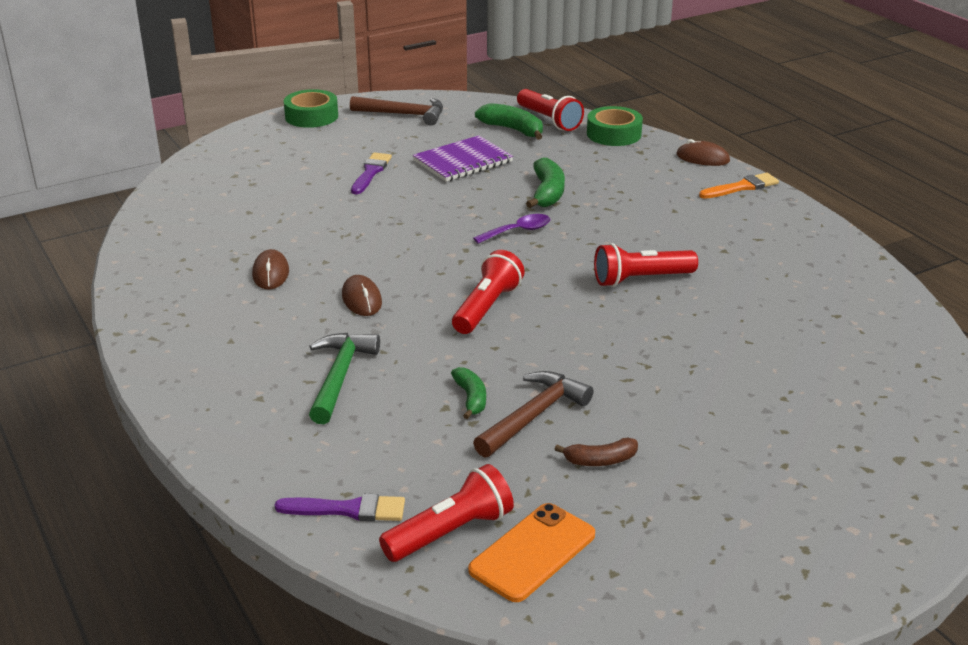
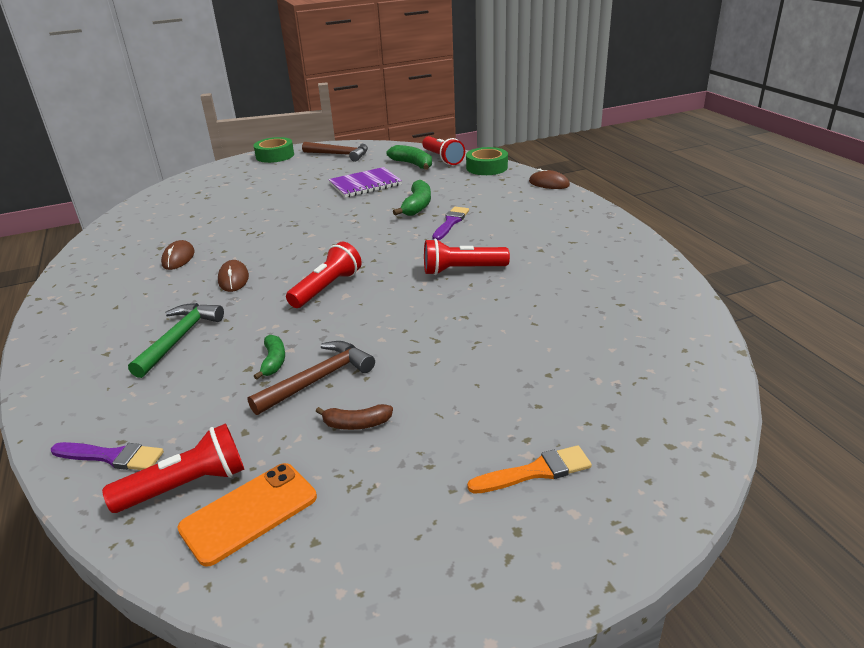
camera: 10 degrees right, 0 degrees up
(371, 172) = (294, 191): purple brush -> purple brush (450, 222)
(518, 231) = (381, 232): purple spoon -> none
(741, 187) = (572, 204): orange brush -> orange brush (535, 471)

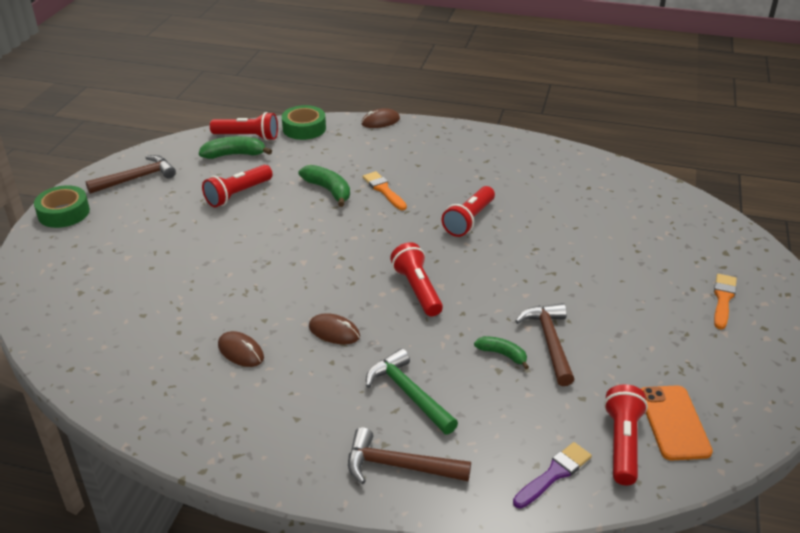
camera: 55 degrees left, 5 degrees up
(81, 370) = (399, 466): none -> brown hammer
(356, 424) = (619, 345): brown banana -> none
(365, 184) = (238, 194): purple notebook -> red flashlight
(450, 222) = (384, 190): purple brush -> orange brush

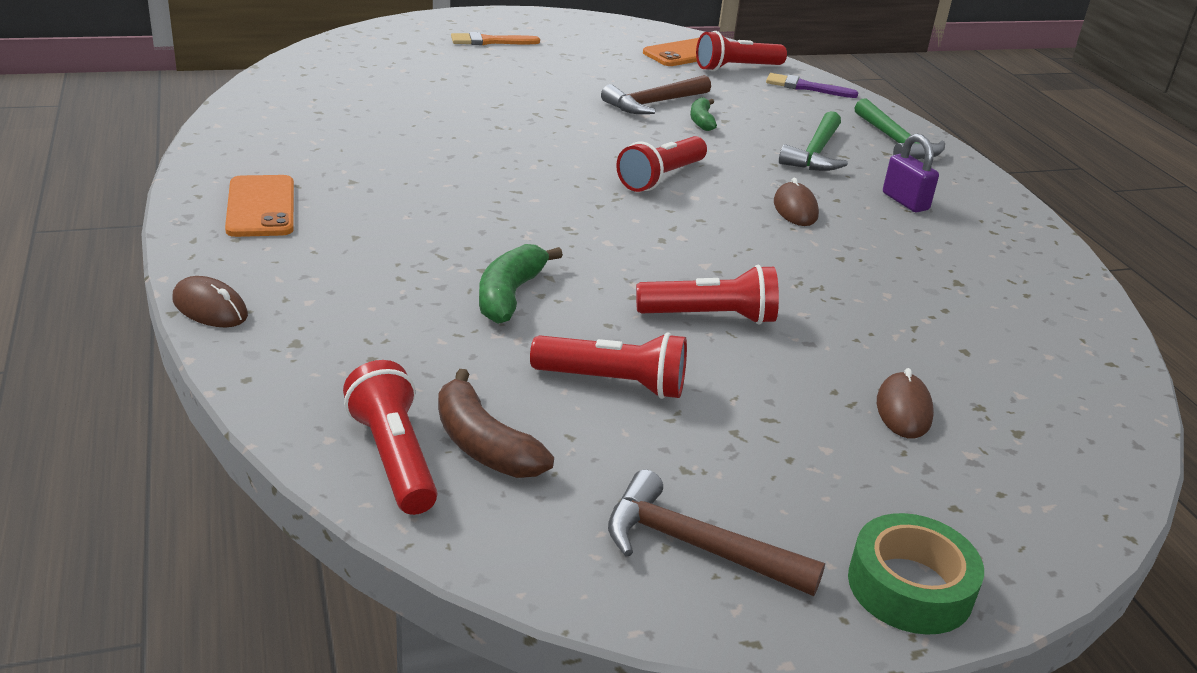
camera: 125 degrees left, 5 degrees down
(234, 155) = (483, 445): green banana -> brown banana
(241, 351) = (906, 255): brown mouse -> brown mouse (903, 410)
(302, 399) = (905, 201): none -> purple padlock
(304, 128) = (301, 392): green tape -> none
(384, 190) = (461, 247): orange brush -> none
(399, 466) = (896, 142): brown hammer -> green hammer
(466, 147) = (261, 207): none -> orange phone
(469, 220) = (479, 172): red flashlight -> red flashlight (710, 317)

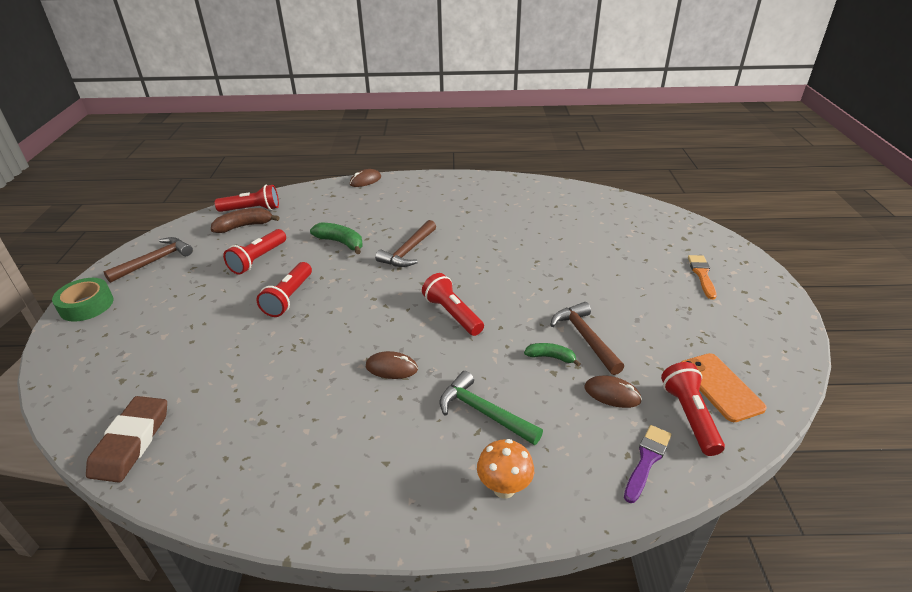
camera: 110 degrees right, 5 degrees up
(261, 207) = (445, 190): orange phone -> none
(512, 224) = (408, 251): none -> brown hammer
(896, 142) = (504, 488): green hammer -> orange mushroom
(903, 410) = (172, 342): brown mouse -> brown mouse (612, 394)
(905, 201) = (384, 441): purple padlock -> none
(1087, 374) = (131, 442): none -> brown eraser

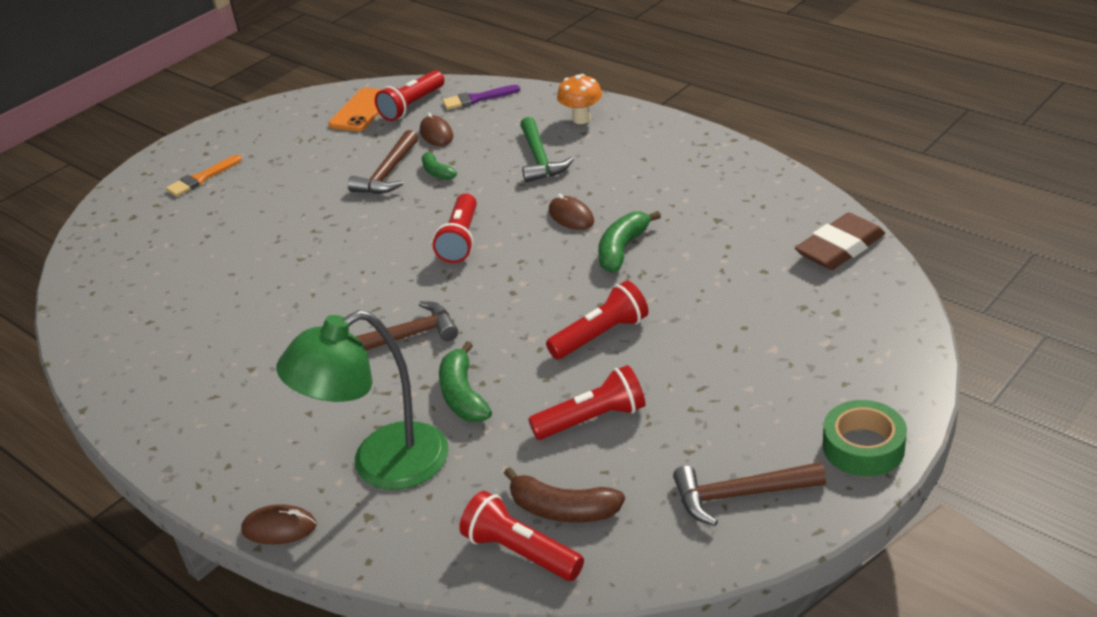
camera: 135 degrees left, 0 degrees up
(324, 358) = (622, 249): none -> green banana
(348, 208) = (381, 465): none -> green lamp

